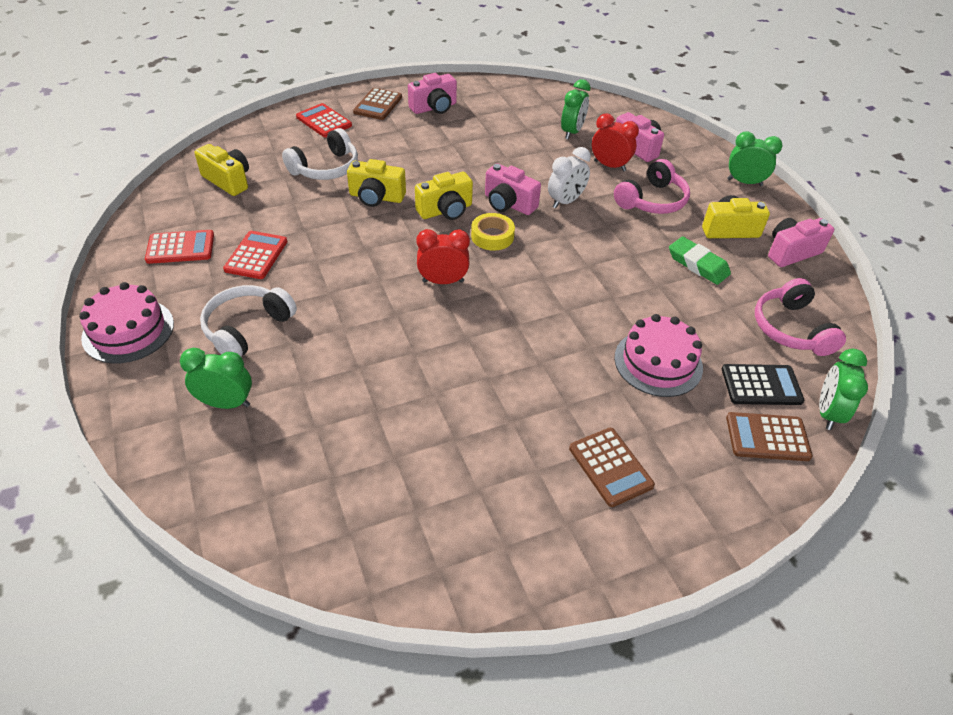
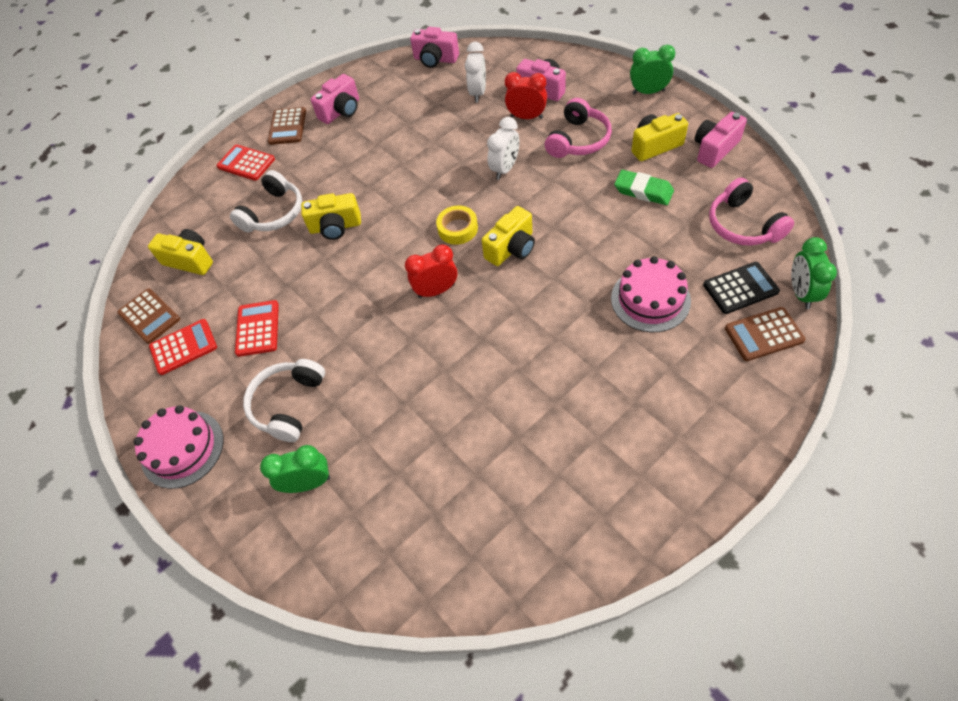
camera: 10 degrees left, 10 degrees up
(445, 210) = (404, 217): yellow camera -> yellow camera (511, 248)
(508, 204) = (456, 190): pink camera -> pink camera (435, 59)
(572, 132) = (478, 93): green clock -> white clock
(610, 467) = (653, 411): brown calculator -> brown calculator (149, 316)

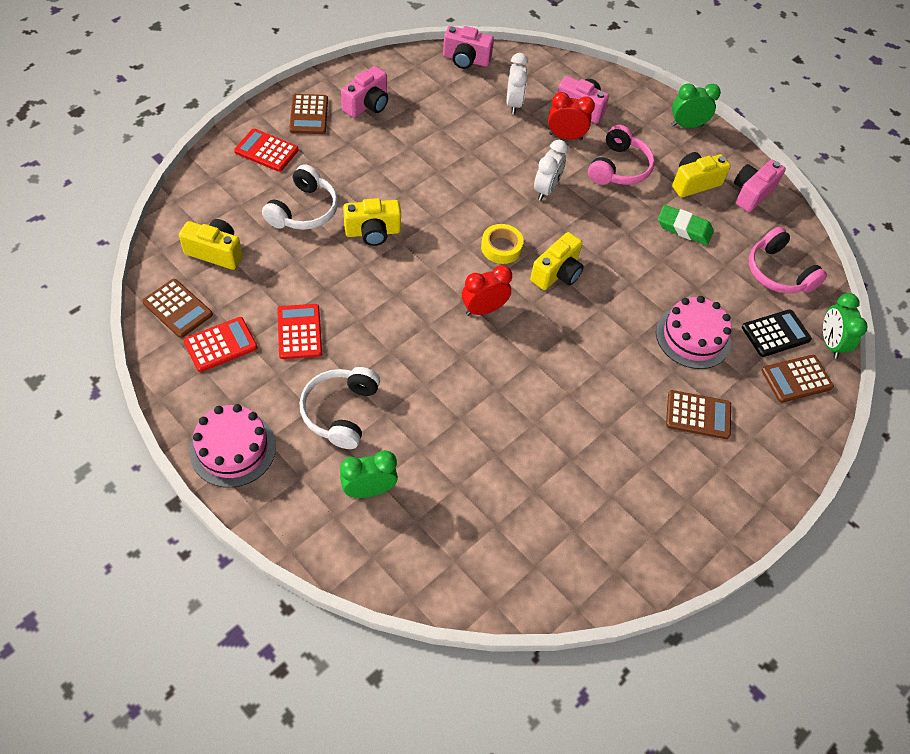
camera: 15 degrees left, 0 degrees up
(654, 381) = (698, 415): none -> brown calculator

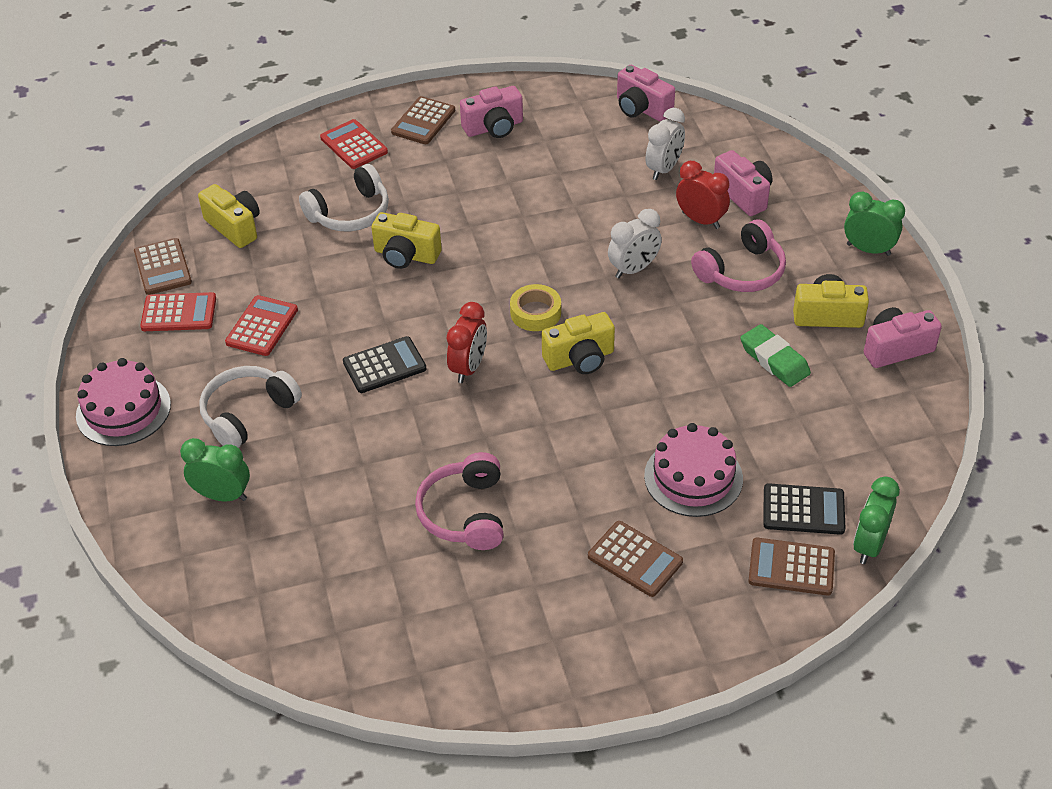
camera: 35 degrees right, 10 degrees down
(419, 330) = (384, 365): none -> black calculator
(483, 309) = (468, 368): red clock -> red clock turned 105 degrees clockwise
(778, 272) = (861, 446): pink headphones -> pink headphones (465, 513)

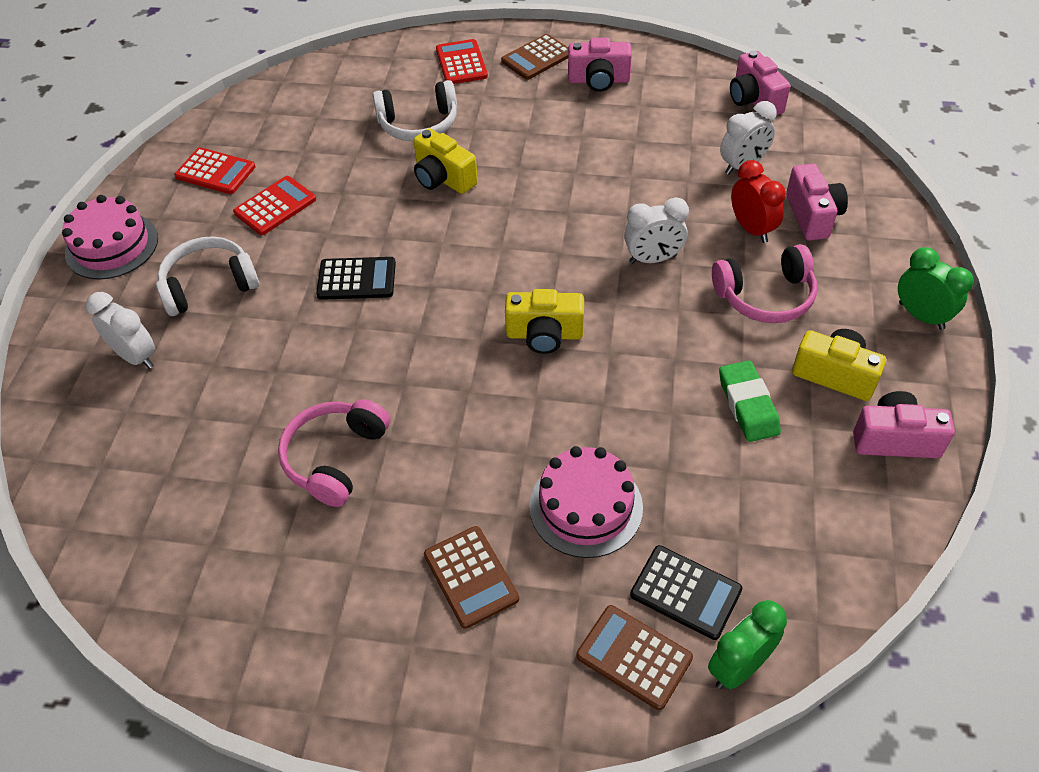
camera: 25 degrees right, 5 degrees up
(163, 267) = (230, 127): brown calculator -> none
(223, 495) = (136, 356): green clock -> white clock
(234, 227) = (312, 108): yellow camera -> none
(468, 368) = (432, 307): red clock -> none
(535, 313) = (529, 273): yellow tape -> none

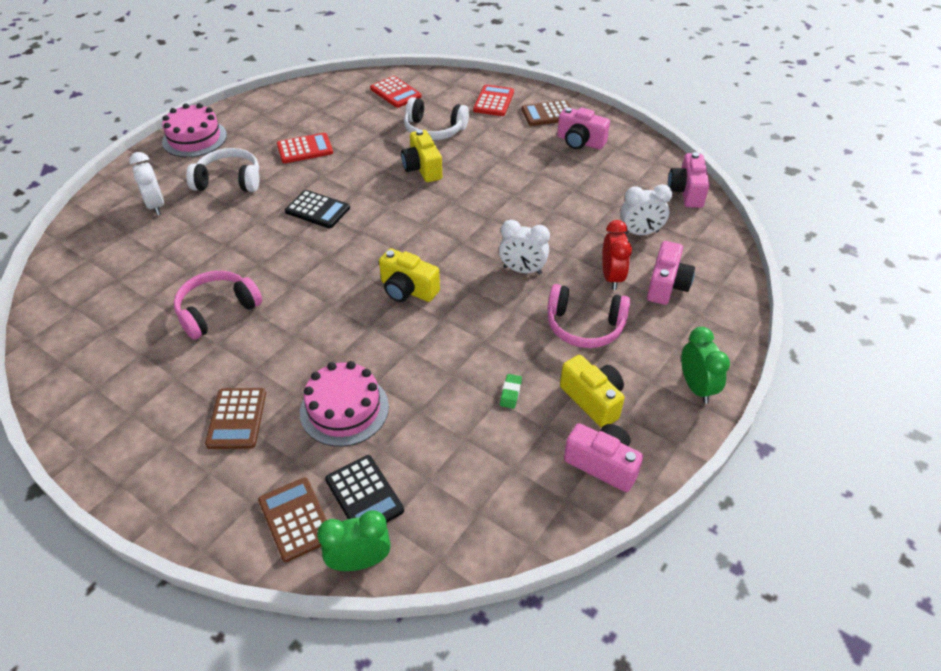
camera: 25 degrees right, 5 degrees down
(215, 172) = (287, 117): red calculator -> red calculator (395, 92)
(748, 405) = (510, 393): green eraser -> green eraser, size x0.53

